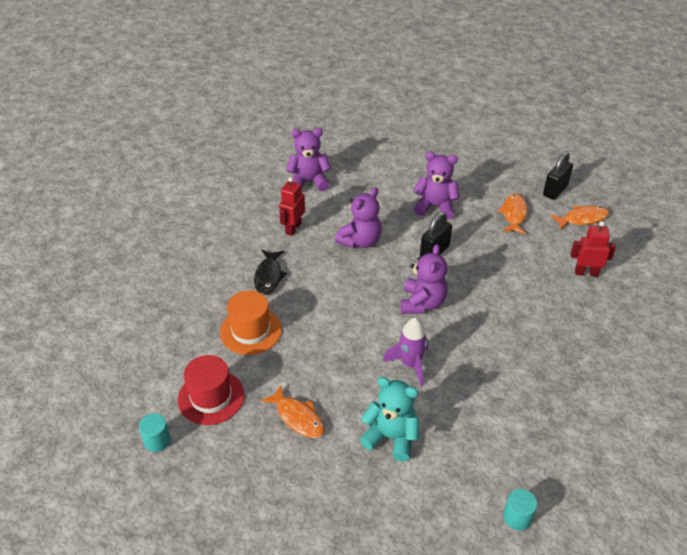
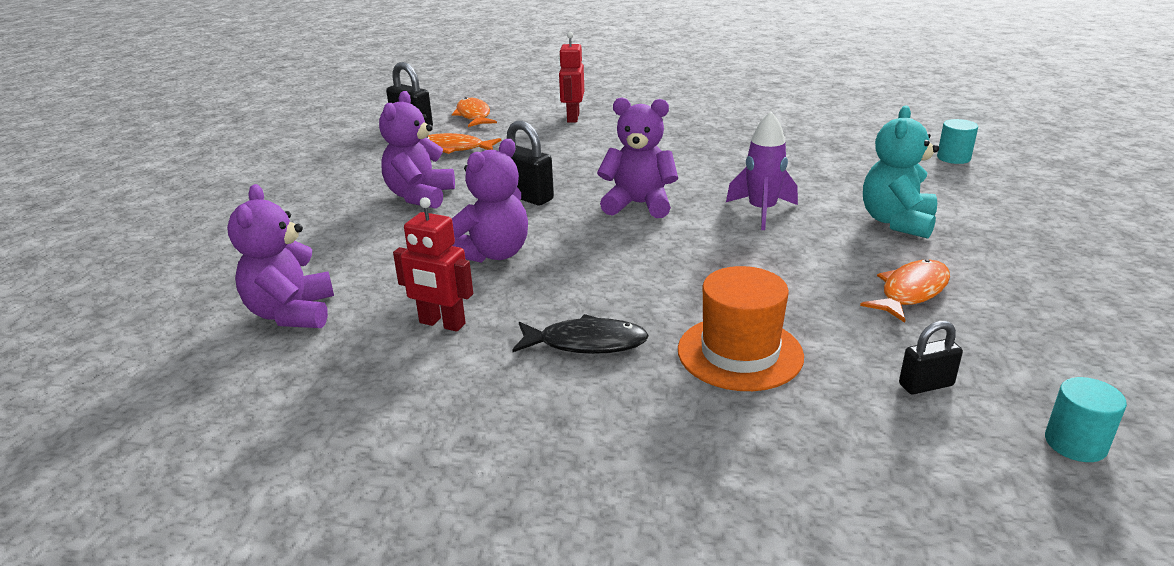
camera: 90 degrees left, 15 degrees down
(211, 397) = (926, 385): red hat -> black padlock
(360, 241) = (493, 254): purple teddy bear -> purple teddy bear turned 90 degrees clockwise

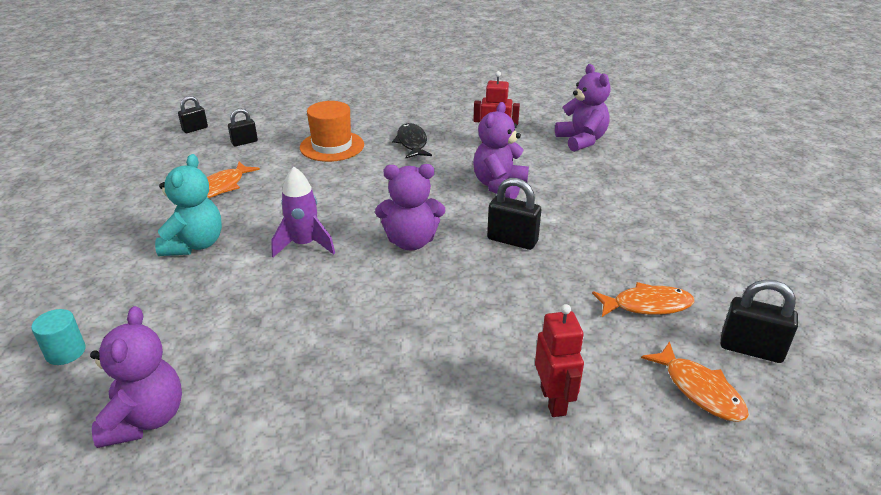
camera: 165 degrees right, 5 degrees up
(420, 196) = (606, 231): purple teddy bear -> purple teddy bear (145, 419)
(586, 343) = (412, 143): black fish -> black fish turned 90 degrees clockwise
(1075, 443) = (195, 129): turquoise cylinder -> black padlock

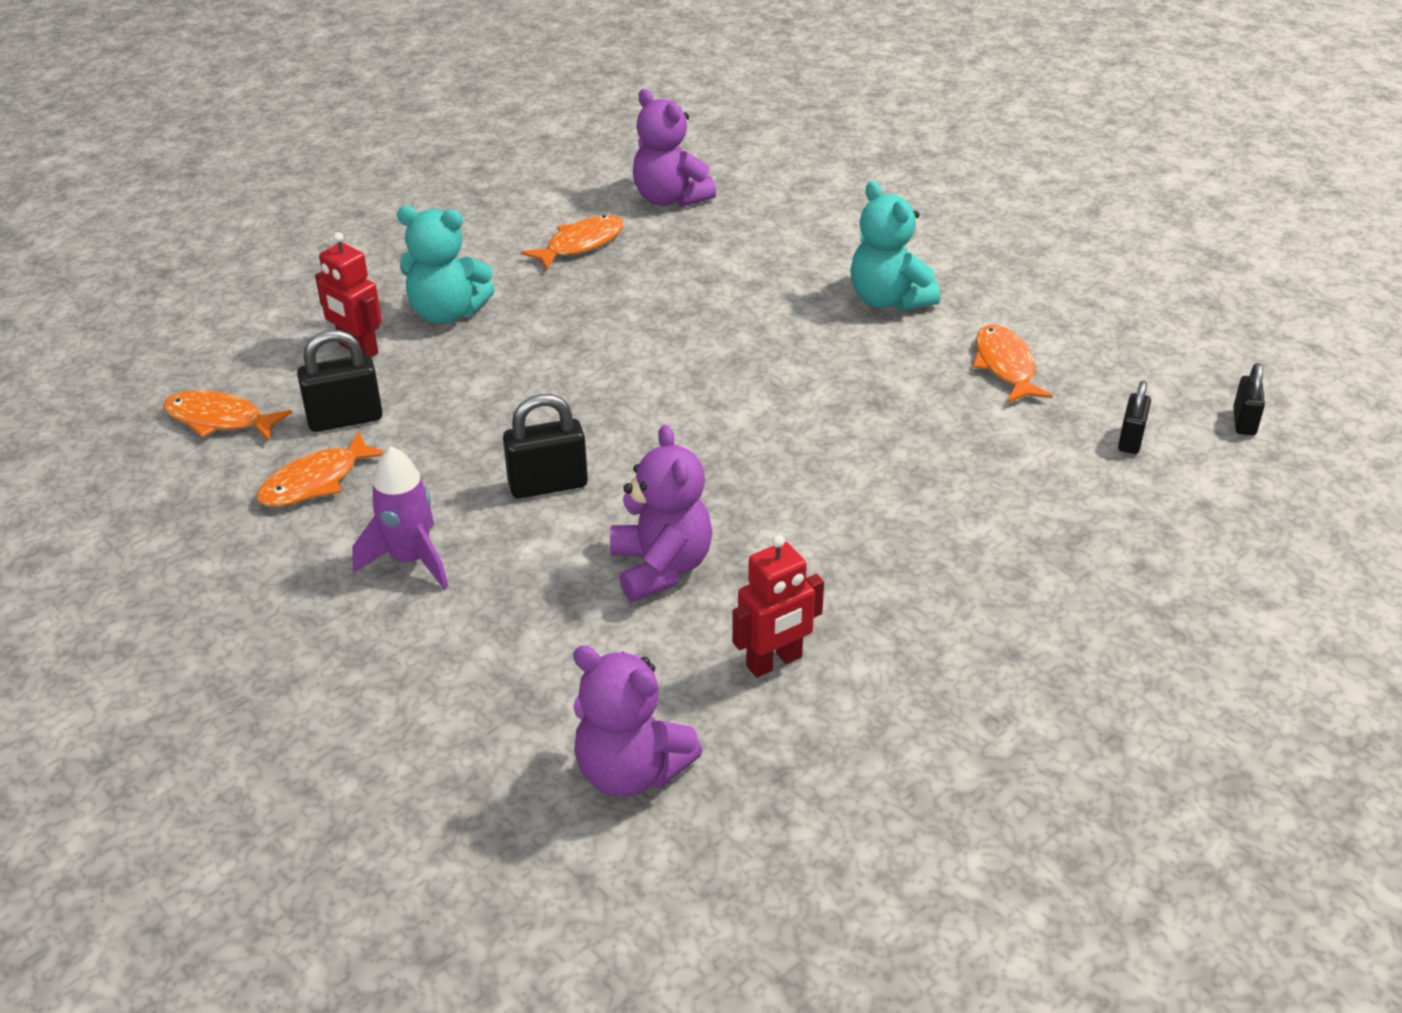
camera: 140 degrees right, 5 degrees up
(65, 352) = (809, 195): turquoise cylinder -> none
(280, 410) = (580, 244): none -> orange fish
(304, 245) = (779, 356): purple rocket -> purple rocket (410, 561)
(332, 146) = (1005, 504): orange hat -> none
(411, 242) = (668, 420): purple teddy bear -> none
(412, 143) = (906, 582): black fish -> none
(456, 397) = (447, 313): none -> turquoise teddy bear
(751, 349) = (173, 487): black padlock -> black padlock (345, 419)

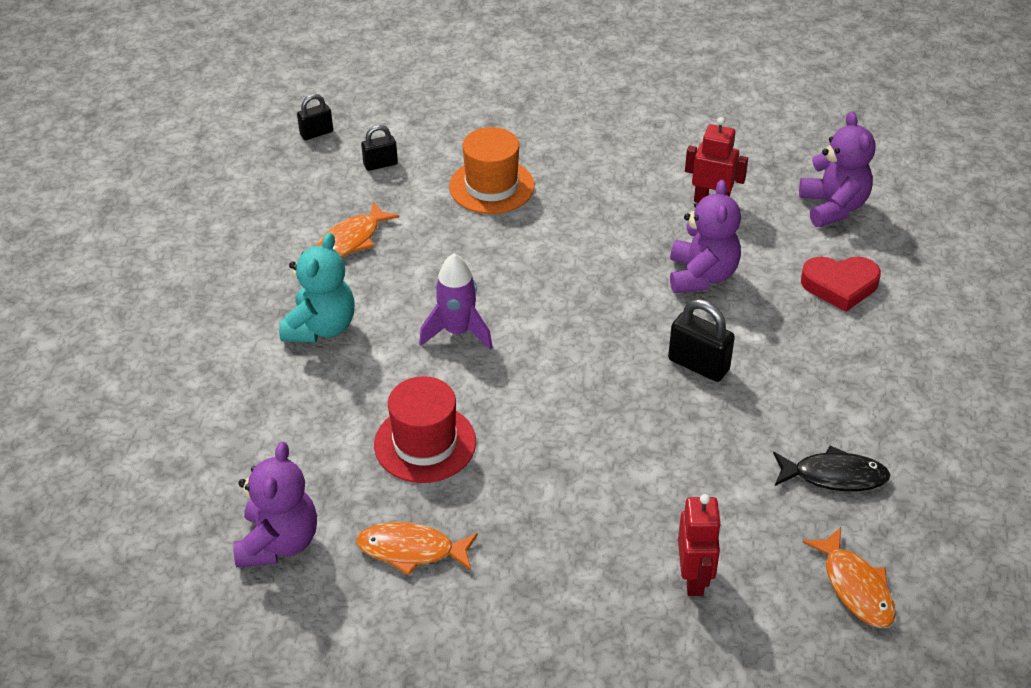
camera: 130 degrees left, 5 degrees up
(315, 482) = (834, 476): orange fish -> black fish
(345, 419) = (767, 515): black padlock -> none
(410, 561) = (828, 377): purple rocket -> purple rocket (457, 332)
(447, 313) = (593, 560): turquoise teddy bear -> none
(505, 668) = (840, 285): none -> red heart
(661, 568) = (701, 276): purple teddy bear -> purple teddy bear turned 150 degrees clockwise
(675, 293) = (425, 443): none -> red hat
(1001, 499) = (491, 186): none -> orange hat

